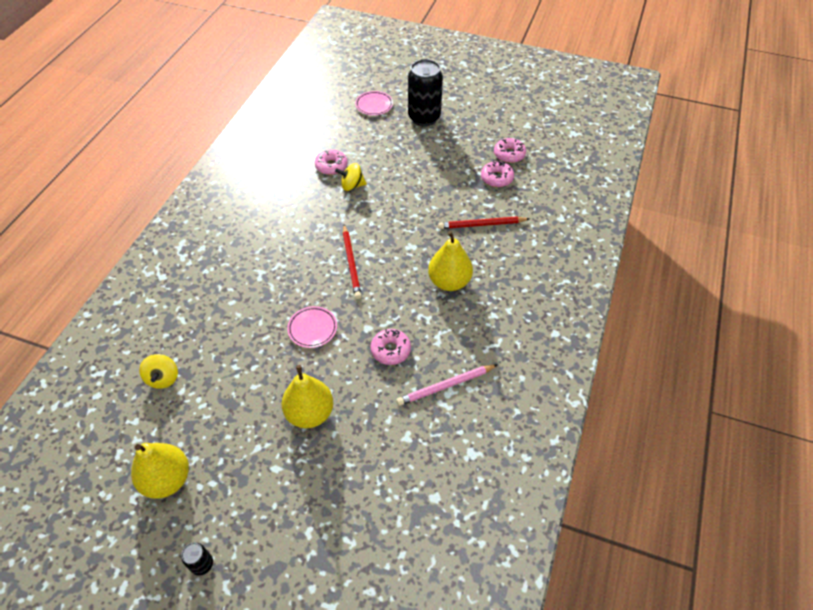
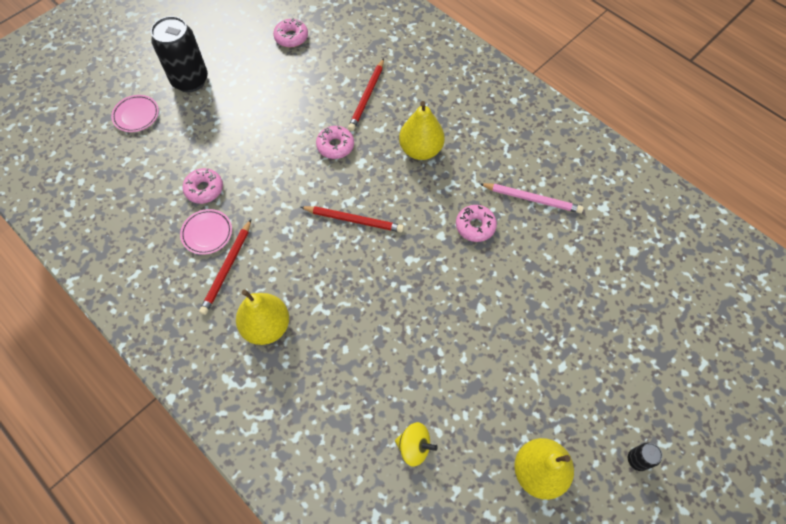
camera: 65 degrees left, 10 degrees up
(270, 206) = (227, 268): none -> red pencil
(310, 413) = (515, 318): yellow pear -> yellow pear (266, 326)
(312, 328) = (419, 283): pink plate -> pink plate (207, 233)
(352, 186) = (247, 181): yellow spinning top -> none
(446, 386) = (532, 199): pink pencil -> pink pencil turned 75 degrees counterclockwise
(496, 178) = (316, 60): pink donut -> pink donut (335, 146)

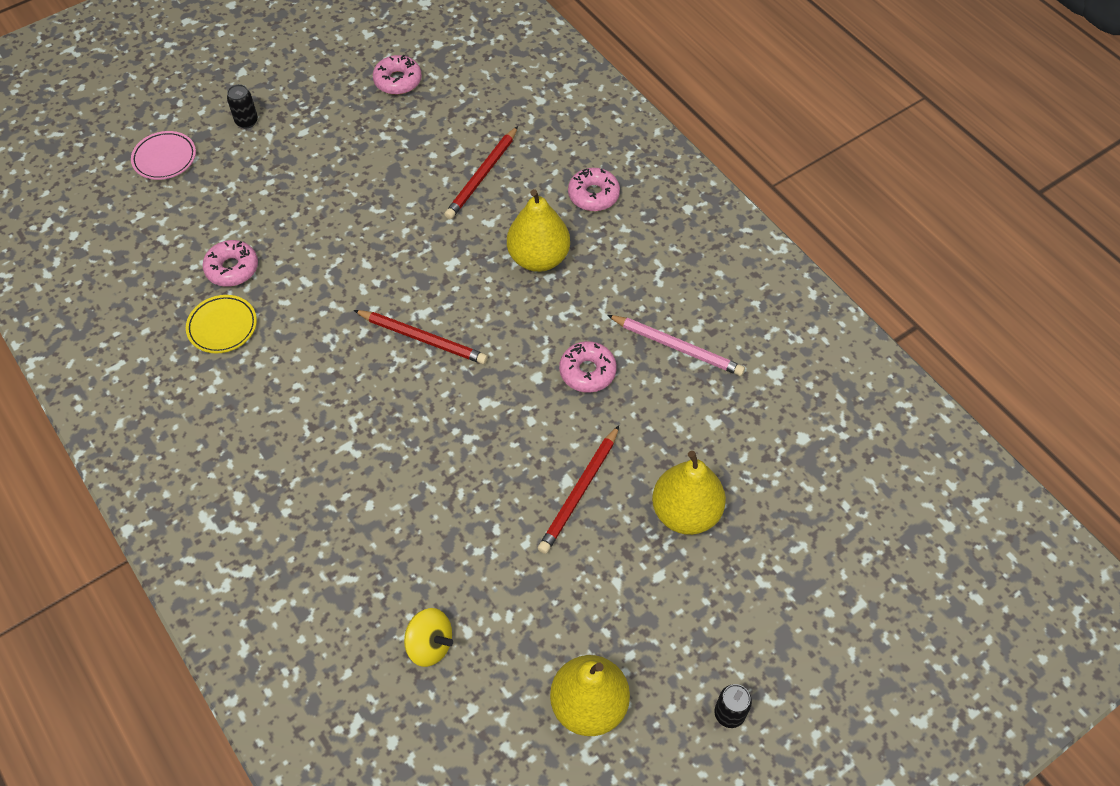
camera: 10 degrees right, 5 degrees down
(190, 80) = (247, 121): black can -> black can, size x0.44
(207, 233) = (222, 326): pink plate -> yellow plate
(227, 268) = (238, 376): red pencil -> red pencil (579, 491)
(266, 326) = (272, 459): yellow pear -> yellow pear (686, 512)
(335, 146) = (422, 236): pink donut -> pink donut (593, 195)

